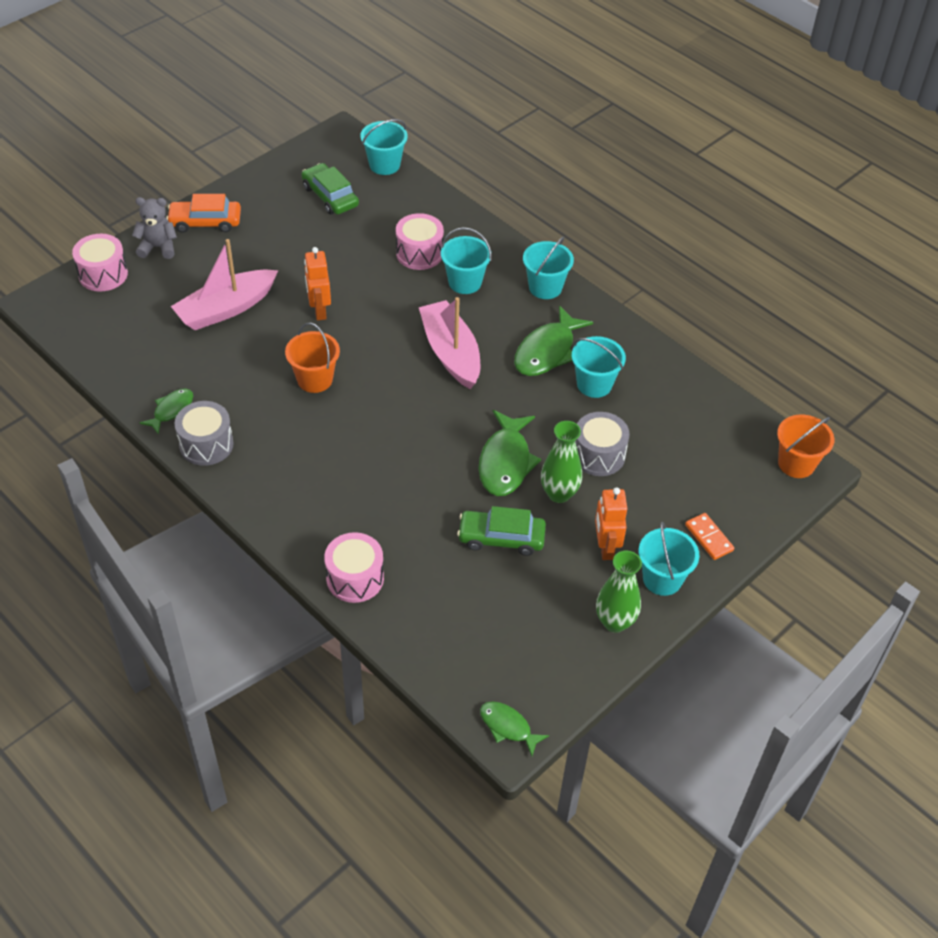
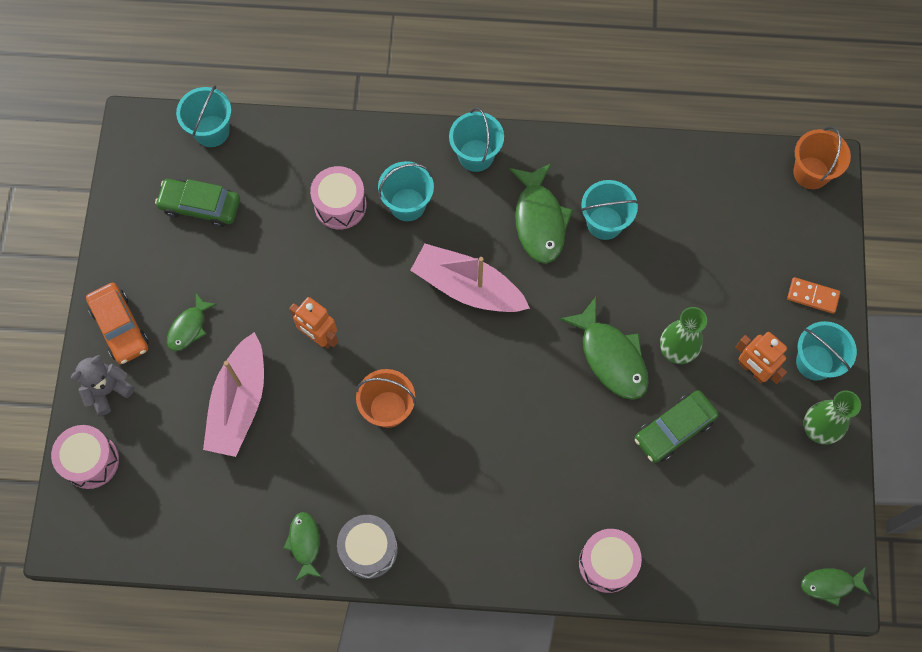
camera: 40 degrees left, 20 degrees up
(205, 222) = (120, 327): orange car -> orange car turned 75 degrees counterclockwise
(245, 250) = (189, 327): none -> green fish
(598, 455) = (670, 289): grey drum -> none

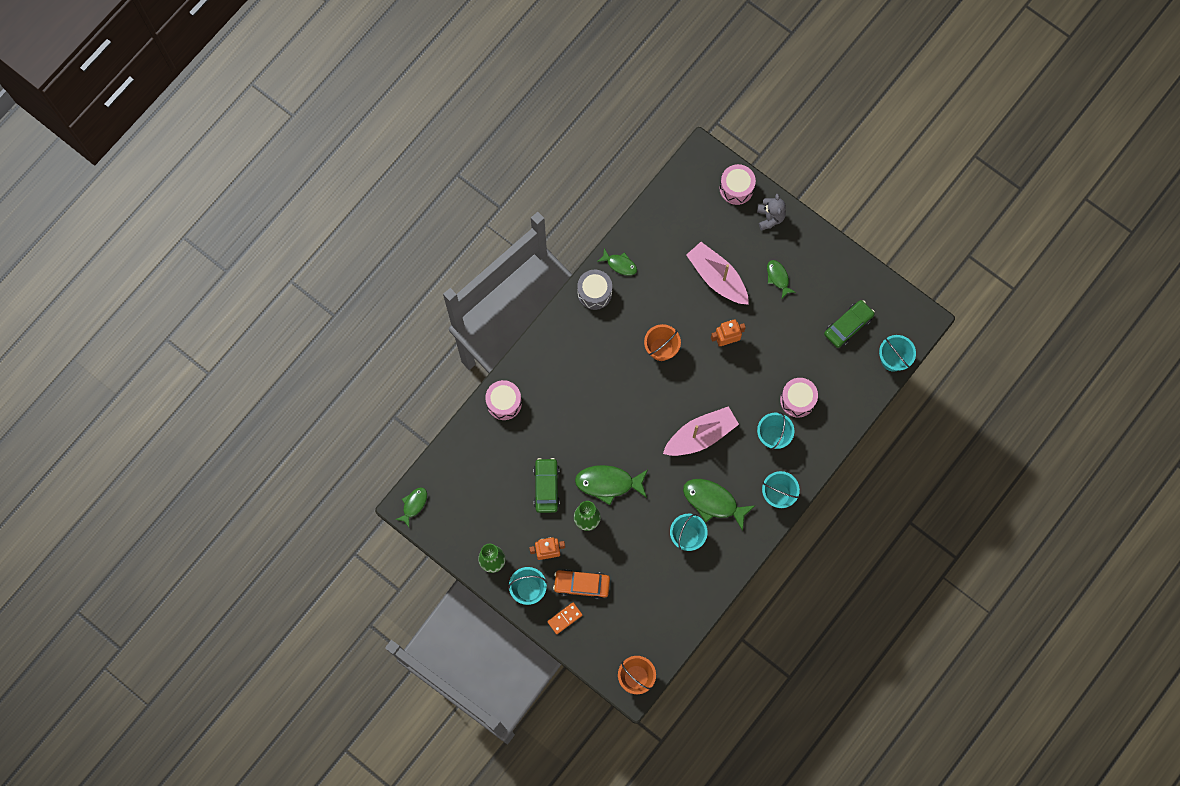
camera: 125 degrees right, 5 degrees up
(120, 327) = (802, 243): orange car -> orange car (581, 584)

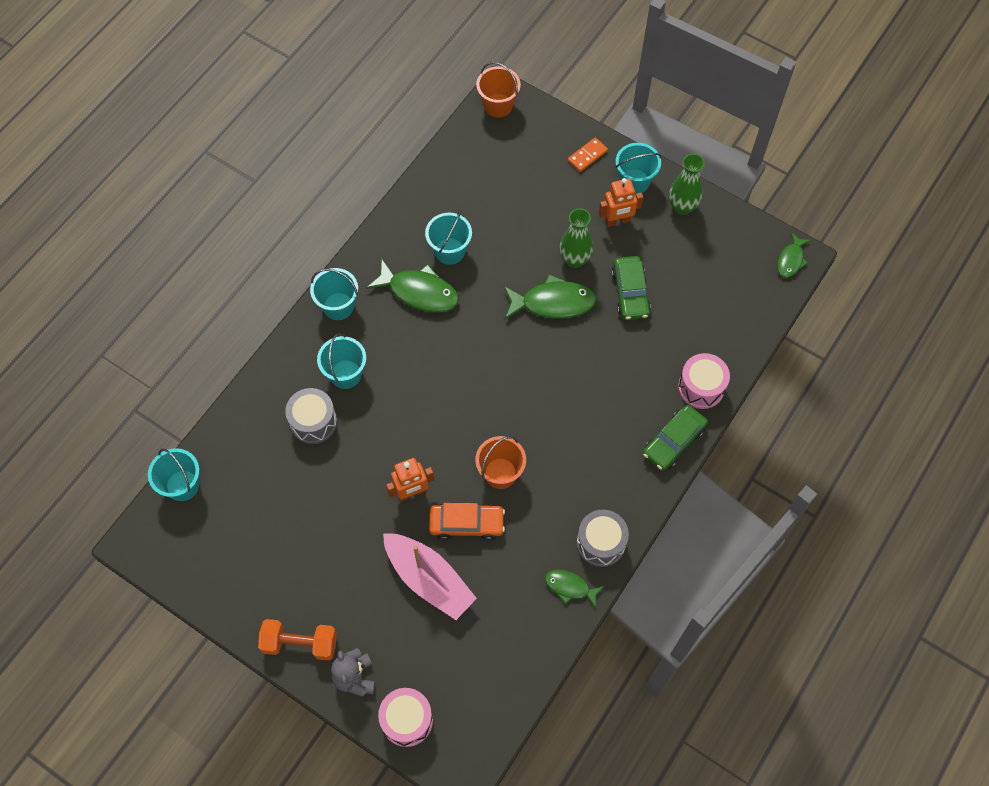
camera: 175 degrees right, 10 degrees down
(581, 584) = (572, 191): orange car -> orange car (466, 524)
(700, 435) = (440, 368): pink boat -> none
(778, 277) = (341, 587): green fish -> none
(797, 400) = (313, 422): pink drum -> grey drum
(807, 242) = (300, 643): none -> orange dumbbell
(848, 326) = (242, 526): green car -> green car (673, 441)

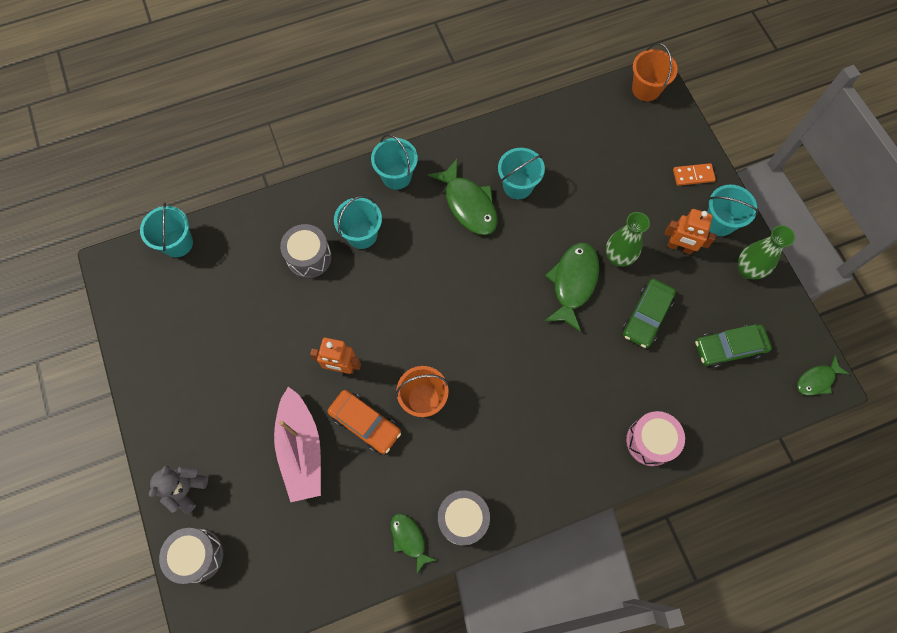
camera: 35 degrees right, 5 degrees up
(300, 643) = (166, 430): orange dumbbell -> none
(407, 720) = (198, 555): pink drum -> grey drum
(553, 302) = (573, 283): green fish -> green fish turned 105 degrees counterclockwise
(673, 441) = (591, 473): green car -> green car (729, 348)

